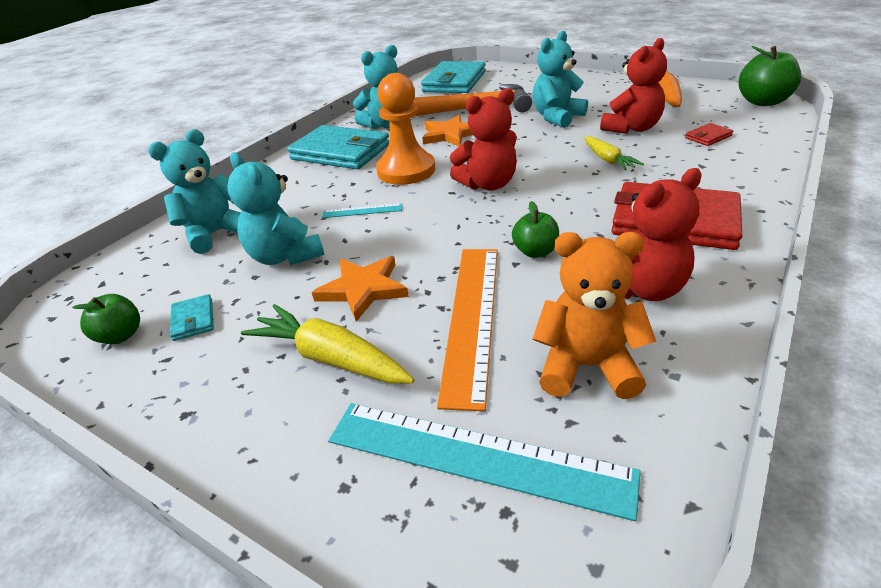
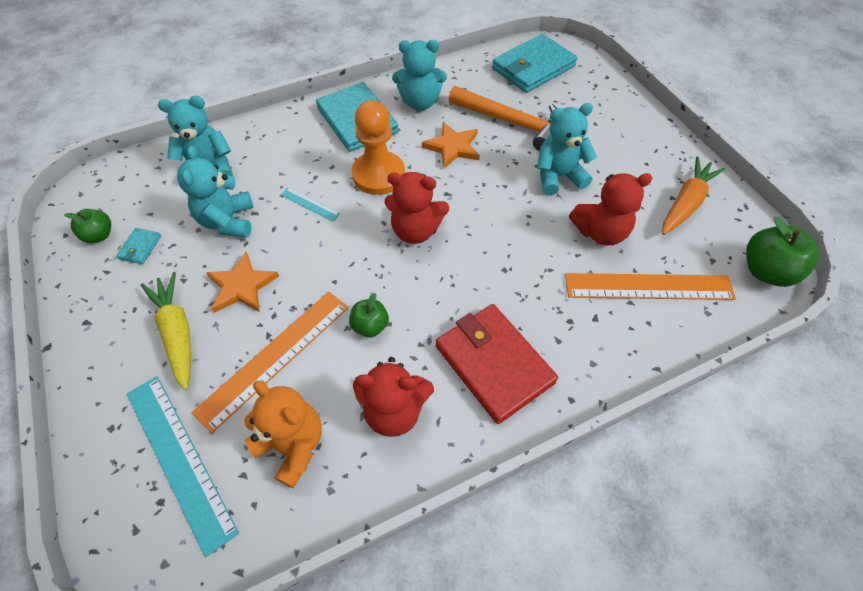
camera: 30 degrees right, 20 degrees up
(608, 160) = (532, 261): yellow carrot -> none
(708, 137) = (648, 286): red wallet -> orange ruler

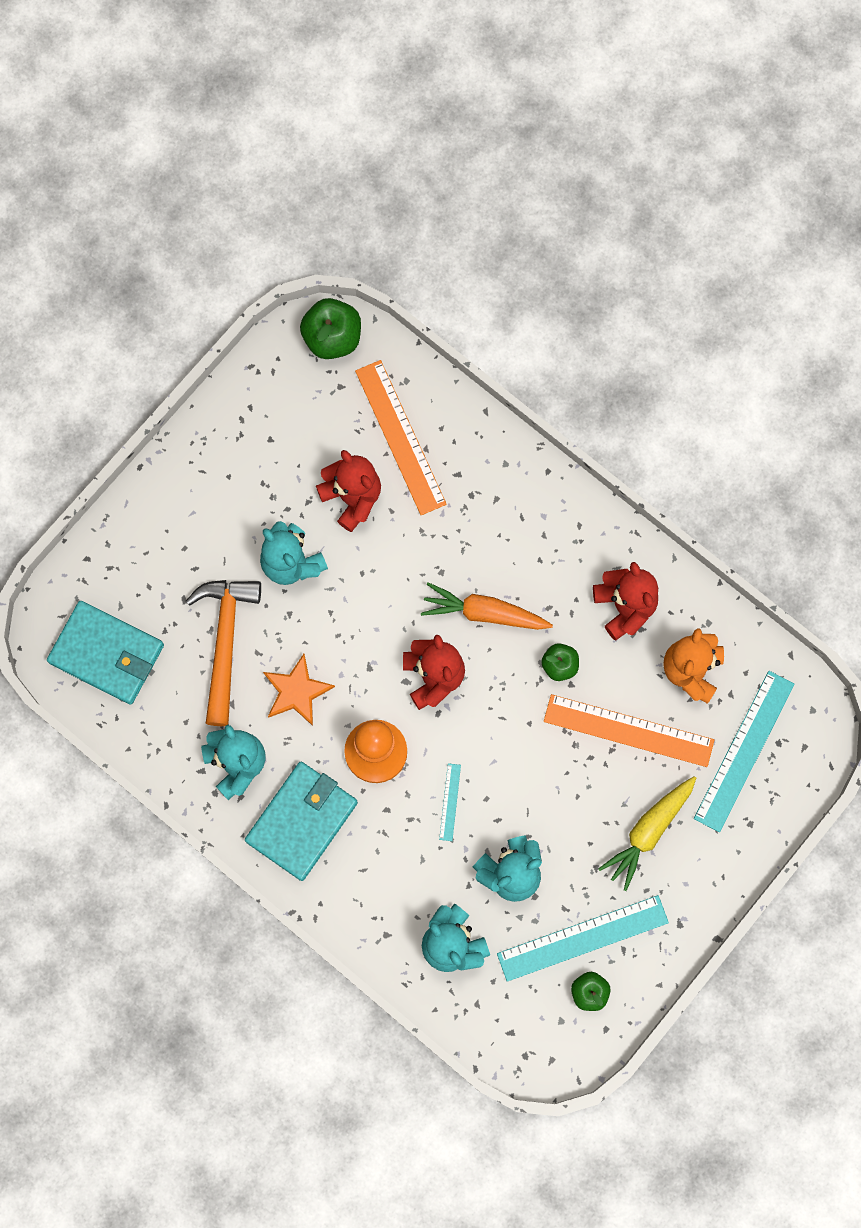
camera: 115 degrees left, 20 degrees up
(140, 247) = (582, 938): turquoise wallet -> turquoise ruler
(242, 286) = (575, 806): orange star -> none
(493, 364) = (545, 544): red wallet -> none
(685, 203) = (273, 425): orange carrot -> orange carrot (484, 613)

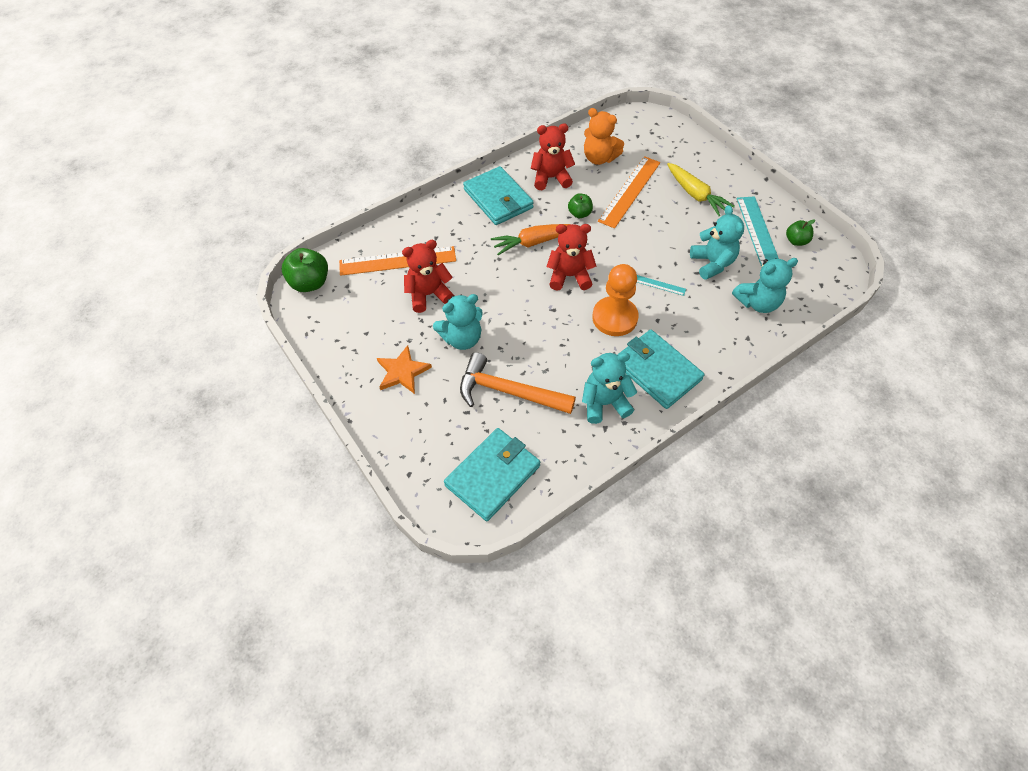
camera: 75 degrees left, 20 degrees down
(296, 691) = (559, 355): orange star -> orange star (402, 372)
(484, 613) = (534, 242): orange carrot -> orange carrot turned 45 degrees clockwise
(558, 540) = (498, 199): none -> turquoise wallet
(744, 751) = (653, 146): turquoise ruler -> none

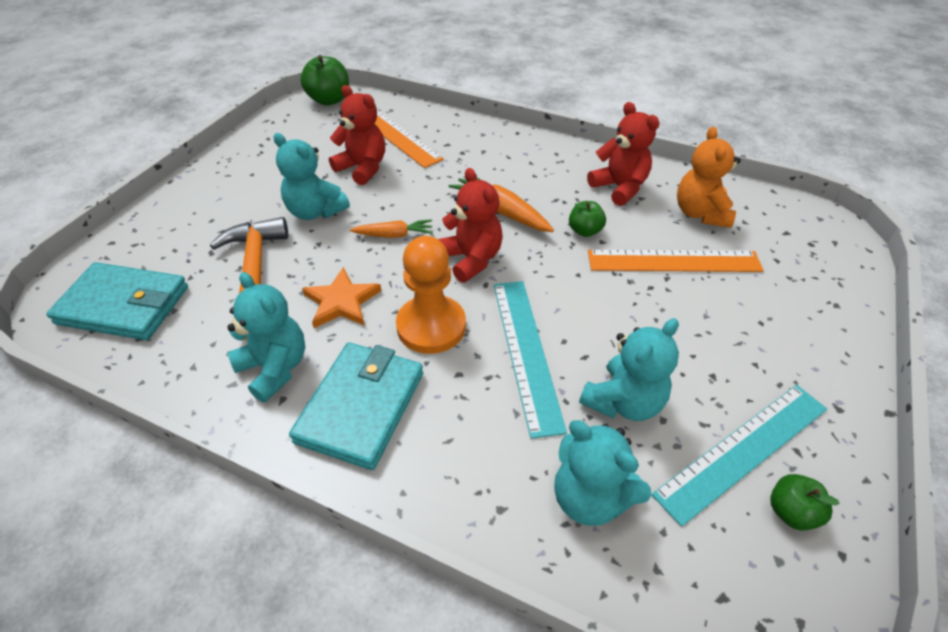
camera: 60 degrees right, 10 degrees down
(402, 372) = (247, 189): orange star -> orange star (341, 302)
(498, 199) = (544, 163): turquoise wallet -> none
(519, 304) = (394, 235): none -> orange carrot
(658, 285) = (526, 352): turquoise ruler -> turquoise ruler, size x2.21
(695, 195) = (745, 332): yellow carrot -> none

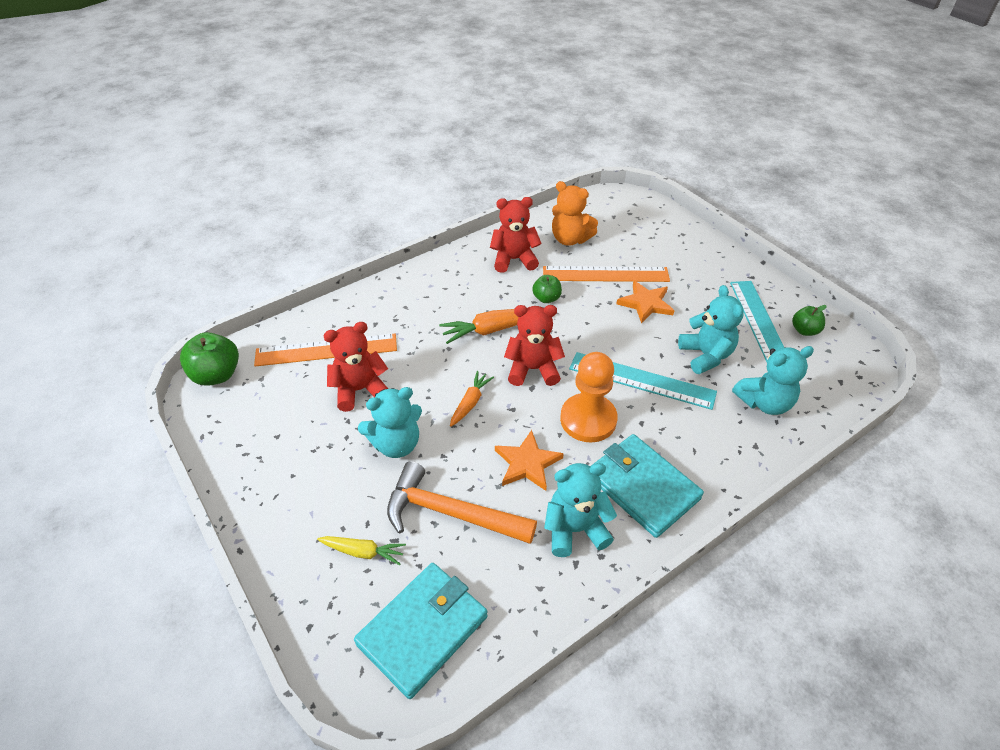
camera: 60 degrees left, 0 degrees up
(191, 240) = (363, 552): none -> yellow carrot
(660, 312) = (645, 303): none -> orange star
(673, 261) = (605, 274): orange ruler -> orange ruler turned 60 degrees clockwise

